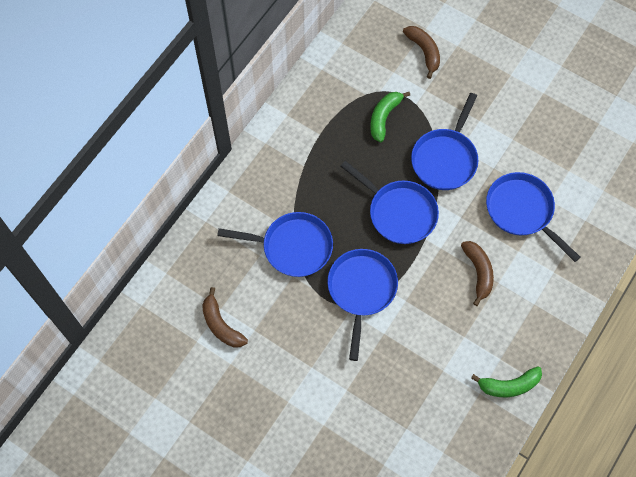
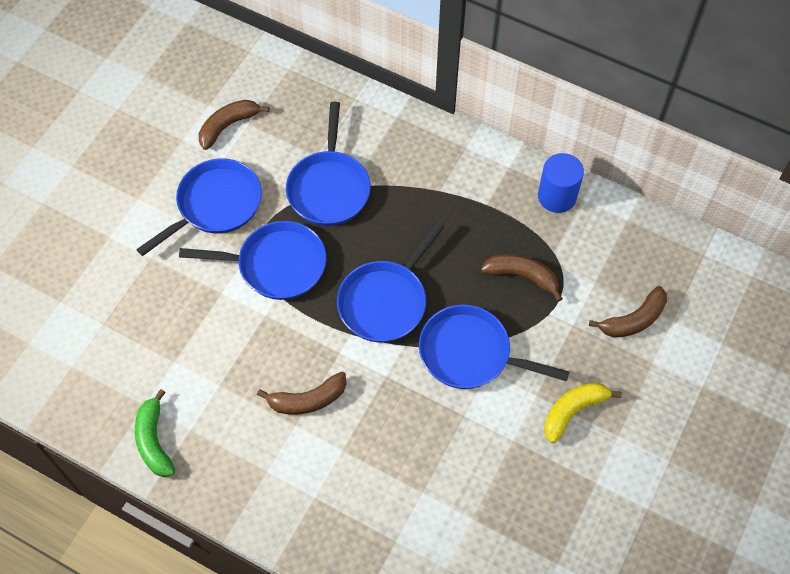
camera: 85 degrees right, 5 degrees down
(317, 85) = (557, 196): none -> blue cylinder
(384, 117) = (522, 276): green banana -> brown banana
(492, 99) = (573, 411): none -> yellow banana
(522, 211) = (401, 454): blue pan -> blue pan (215, 205)

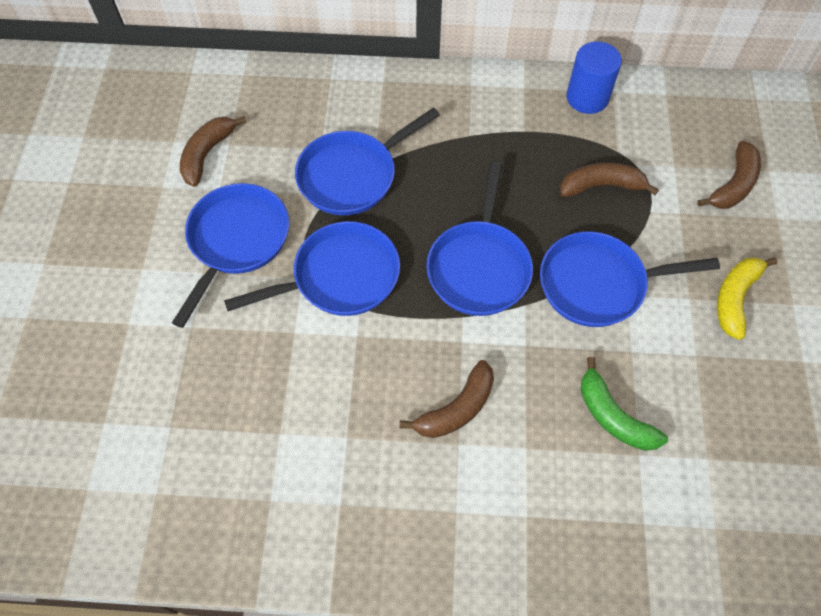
camera: 25 degrees left, 0 degrees up
(154, 441) = (304, 538): green banana -> green banana (613, 416)
(329, 187) = (352, 175): blue pan -> blue pan turned 75 degrees clockwise

